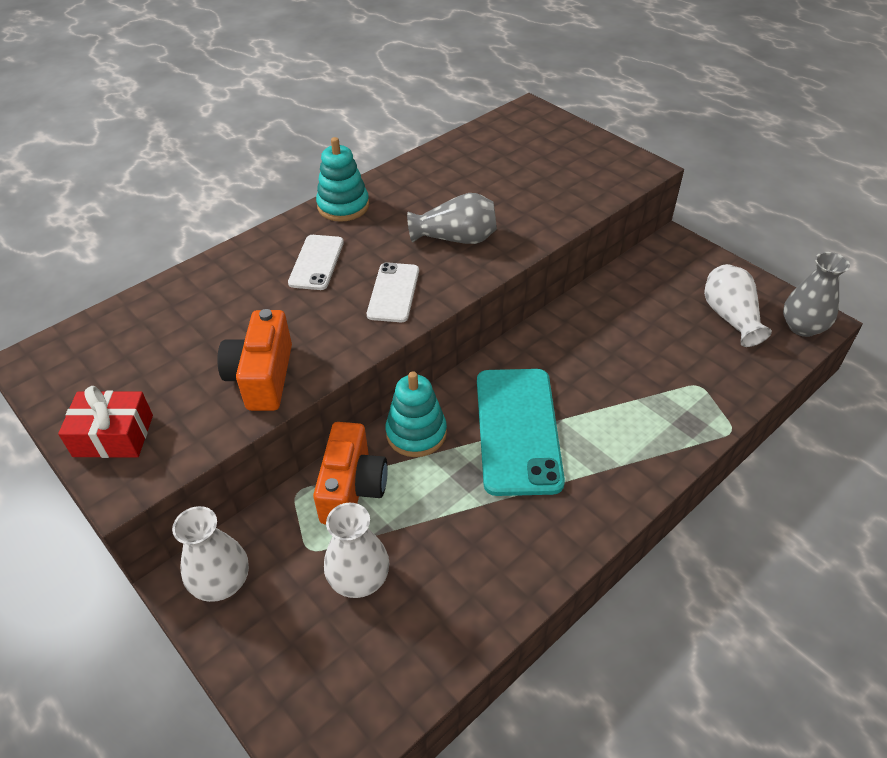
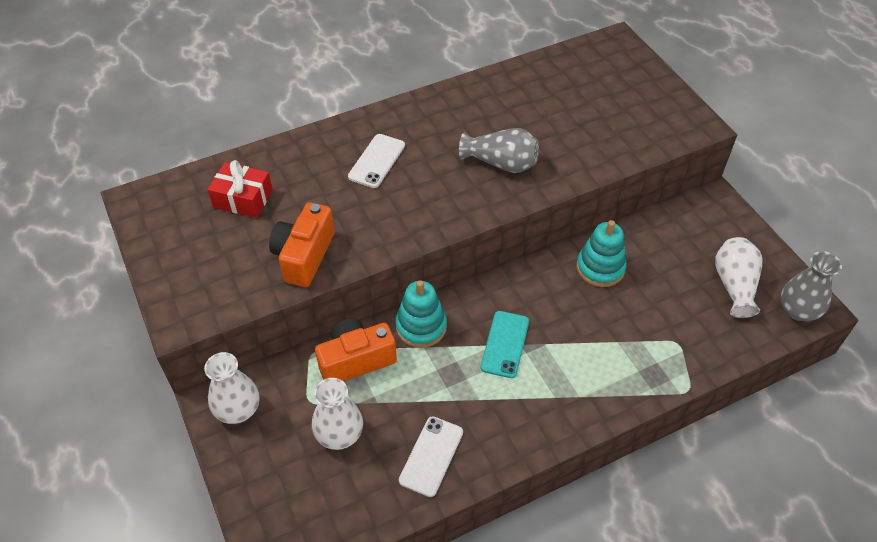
camera: 15 degrees right, 5 degrees up
(113, 435) = (182, 278): red gift -> red gift (243, 199)
(343, 206) = (415, 110): turquoise stacking toy -> turquoise stacking toy (600, 268)
(352, 488) = (356, 360): orange camera -> orange camera turned 135 degrees counterclockwise
(393, 292) = (431, 203): white phone -> white phone (431, 456)
(517, 430) = (505, 344): turquoise phone -> turquoise phone, size x0.55

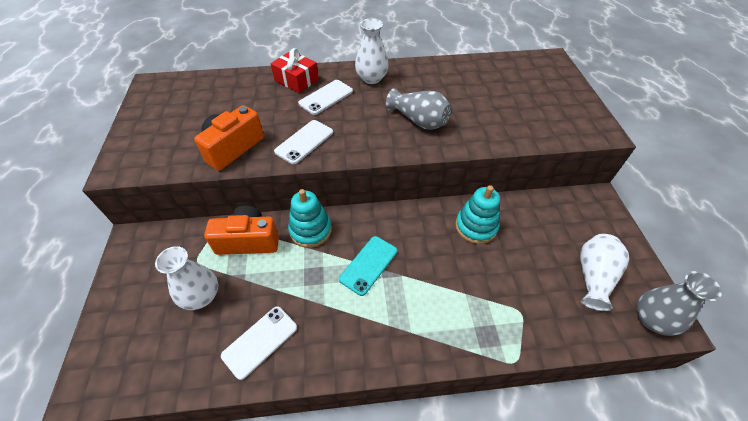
camera: 20 degrees right, 0 degrees up
(238, 409) = (144, 250): white vase -> white vase (371, 78)
(243, 199) = (218, 99): red gift -> red gift (296, 80)
(384, 225) = (304, 142): none -> white phone

